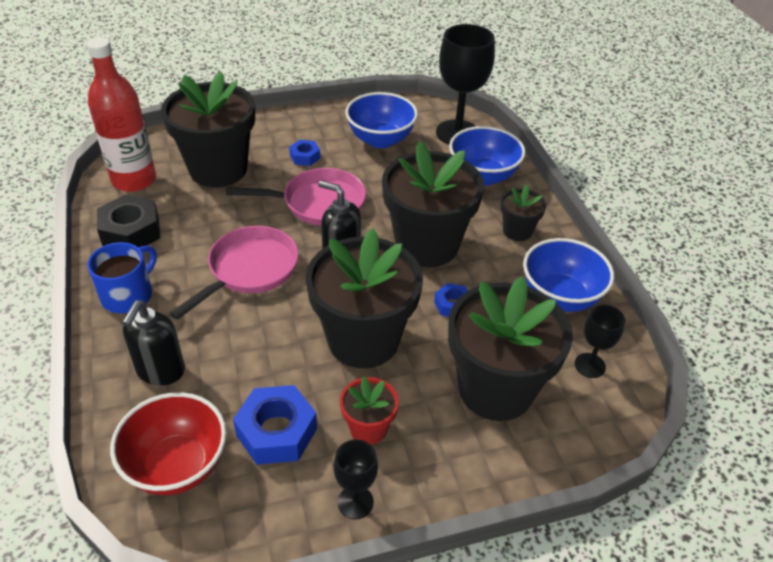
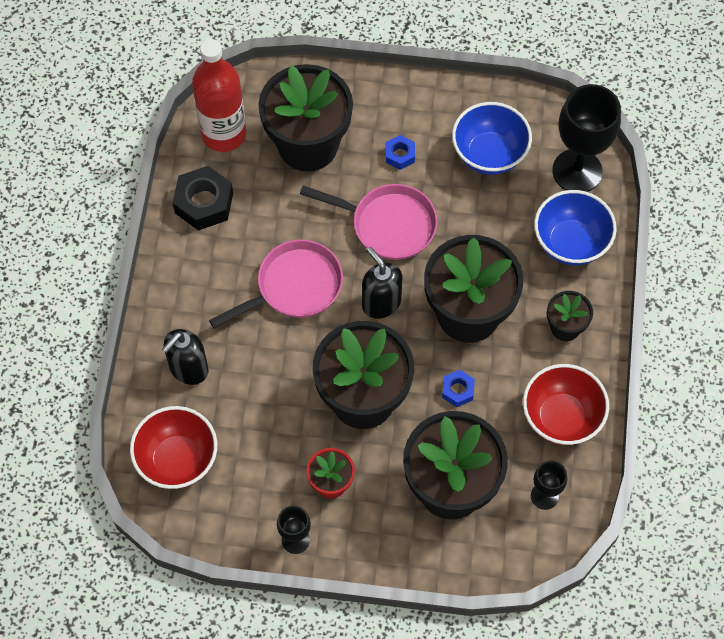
camera: 25 degrees right, 20 degrees up
(128, 295) = (183, 279): blue mug -> none
(276, 432) = (260, 459): blue nut -> none
(560, 297) = (561, 417): blue bowl -> red bowl

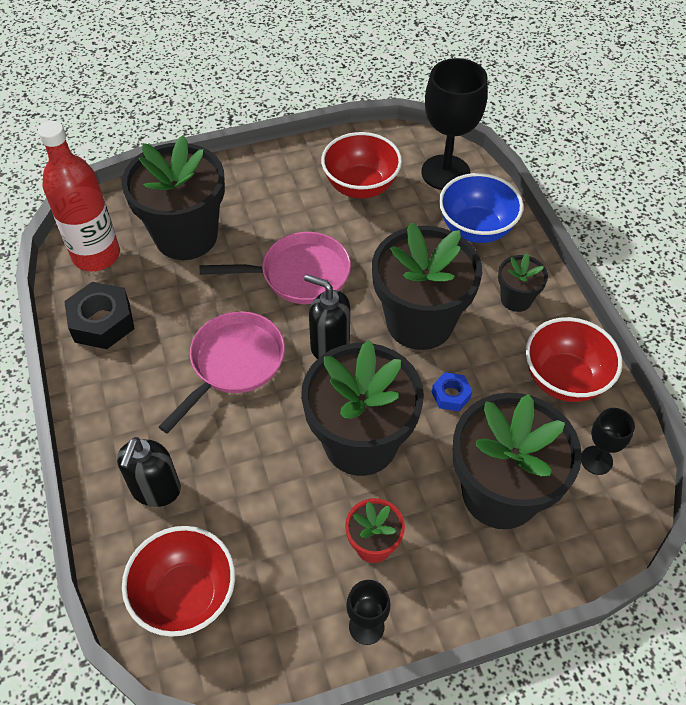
camera: 25 degrees left, 10 degrees down
(400, 155) = (279, 214): blue nut -> none
(489, 154) = (360, 186): blue bowl -> red bowl

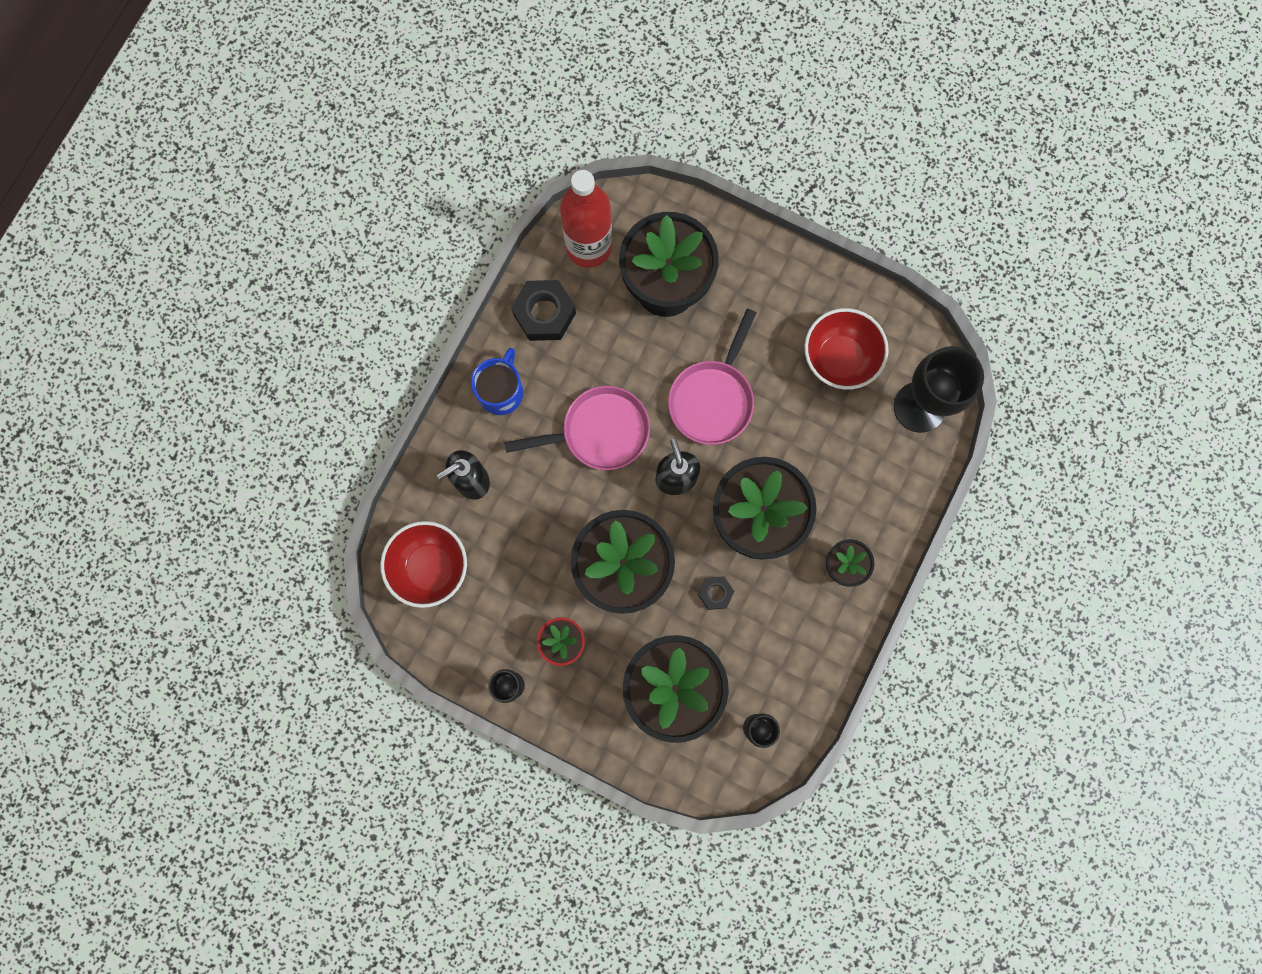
camera: 45 degrees right, 25 degrees up
(117, 402) = (501, 391): none -> blue mug
(299, 274) = (713, 399): pink pan -> pink pan turned 75 degrees clockwise
(451, 395) = (715, 593): blue nut -> black nut
(476, 229) = (883, 481): blue bowl -> none
(564, 379) = (803, 656): red bowl -> none

